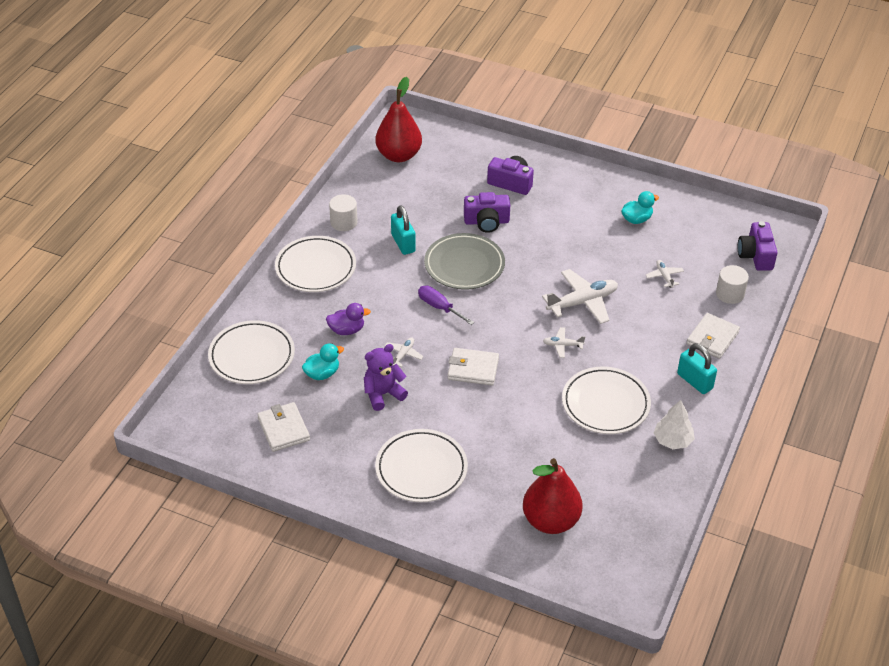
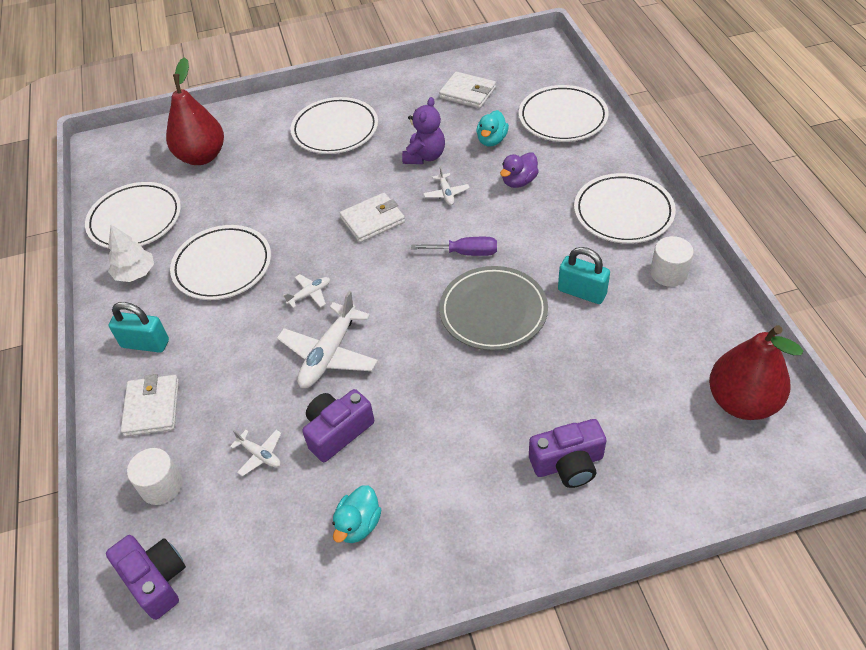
camera: 145 degrees right, 5 degrees up
(486, 222) = (531, 382): purple camera -> purple camera (338, 431)
(646, 491) = (135, 220): none -> white plate

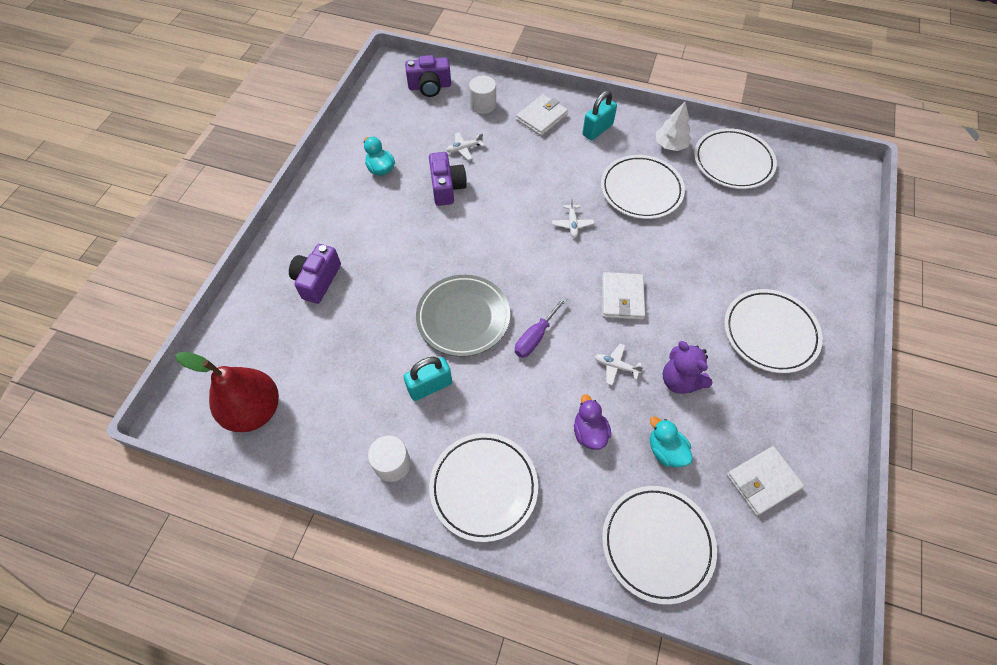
camera: 120 degrees right, 10 degrees up
(152, 407) = (541, 117): white wallet -> white wallet turned 75 degrees counterclockwise
(202, 156) = (791, 226): red pear -> none
(329, 354) = (509, 210): white plane -> none

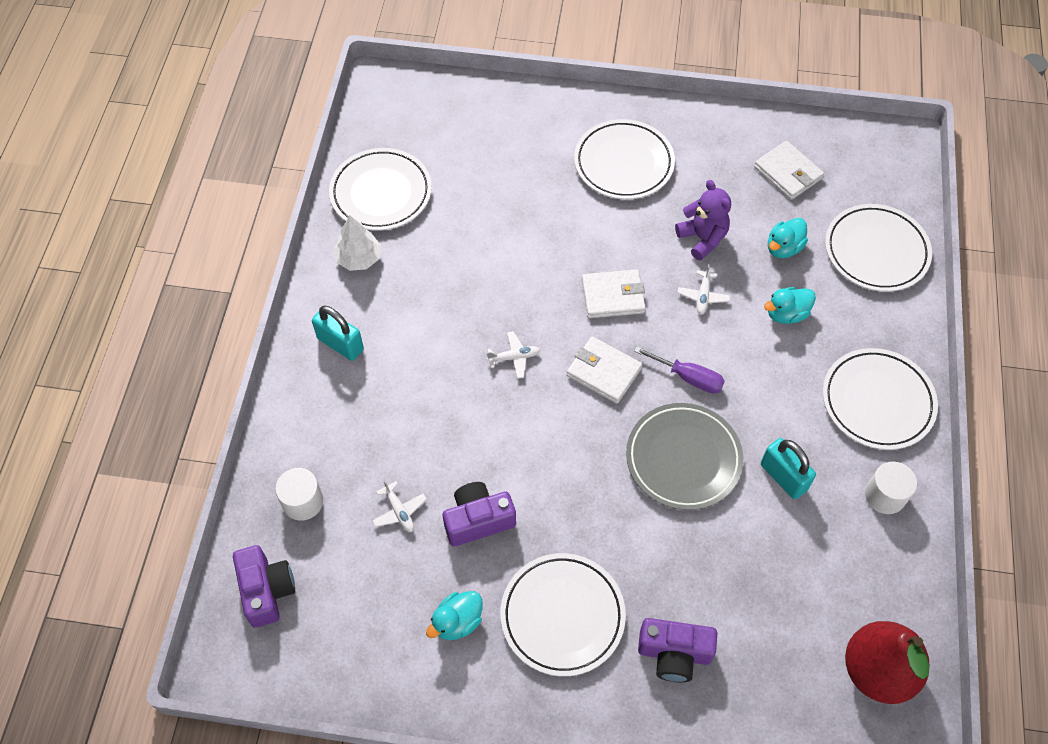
camera: 100 degrees left, 0 degrees up
(541, 117) = (323, 417): white wallet -> white wallet (603, 372)
(589, 432) = (786, 314): purple duck -> turquoise duck
(641, 190) = (444, 287): white plate -> white plate (562, 616)
(680, 380) = (702, 238): purple teddy bear -> purple teddy bear turned 75 degrees counterclockwise

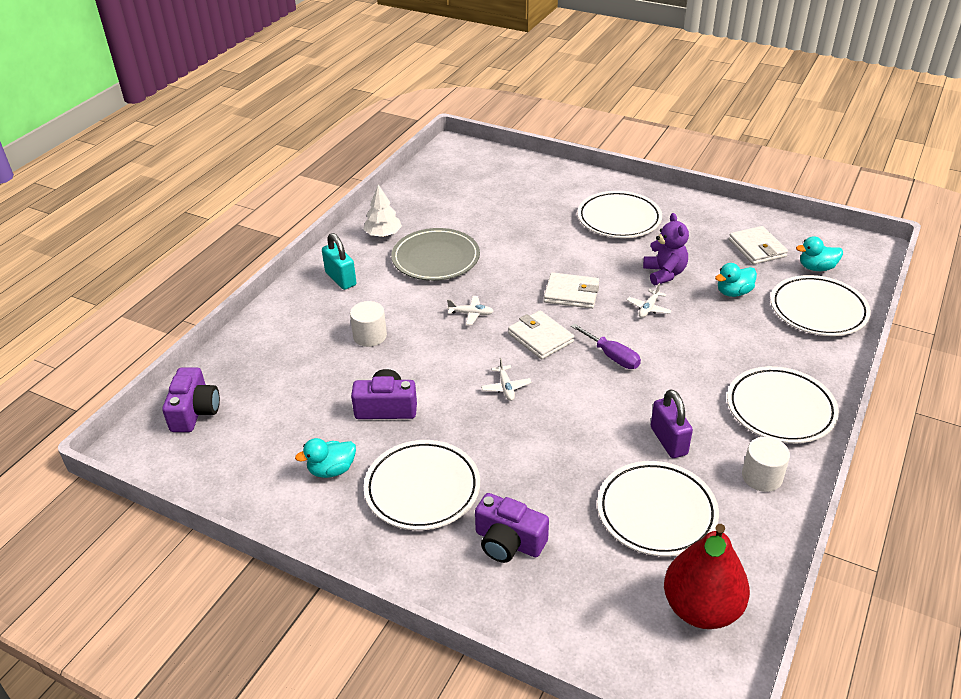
camera: 20 degrees right, 20 degrees down
(303, 501) = (256, 364): white cylinder -> white cylinder (370, 336)
(381, 193) = (420, 202): white plate -> white plate (656, 512)
(399, 511) = (326, 387): white plane -> white plane (506, 387)
(683, 459) = (582, 408): grey plate -> grey plate (436, 259)
(783, 477) = (668, 441): turquoise padlock -> purple padlock
(786, 314) = (718, 334): turquoise duck -> turquoise duck (816, 268)

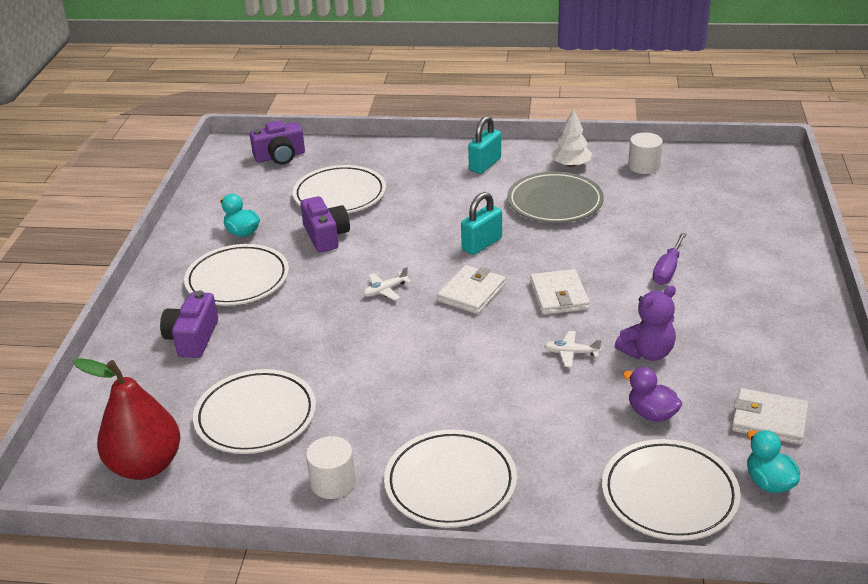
camera: 70 degrees right, 5 degrees down
(370, 336) = (414, 202): white cylinder -> white cylinder (644, 166)
(471, 314) = (482, 244): white plane -> turquoise padlock
(612, 356) = (470, 344): purple screwdriver -> purple screwdriver (667, 270)
(619, 219) = (733, 297): white plate -> white plate (340, 195)
(668, 441) = (358, 407): purple padlock -> none
(733, 292) = (651, 413): turquoise duck -> purple duck
(757, 248) = (769, 420): white wallet -> white wallet turned 60 degrees clockwise

